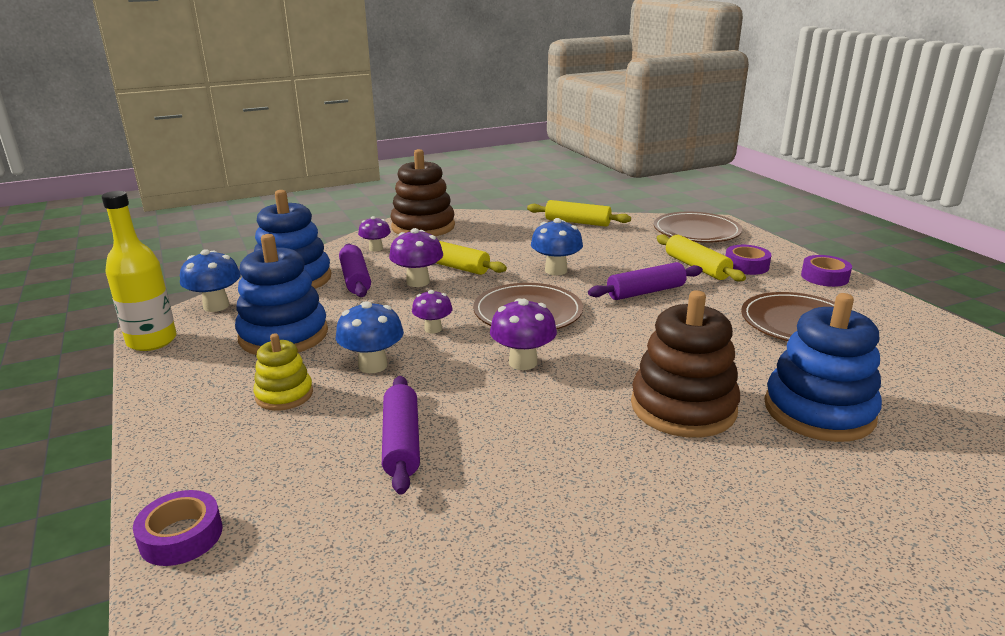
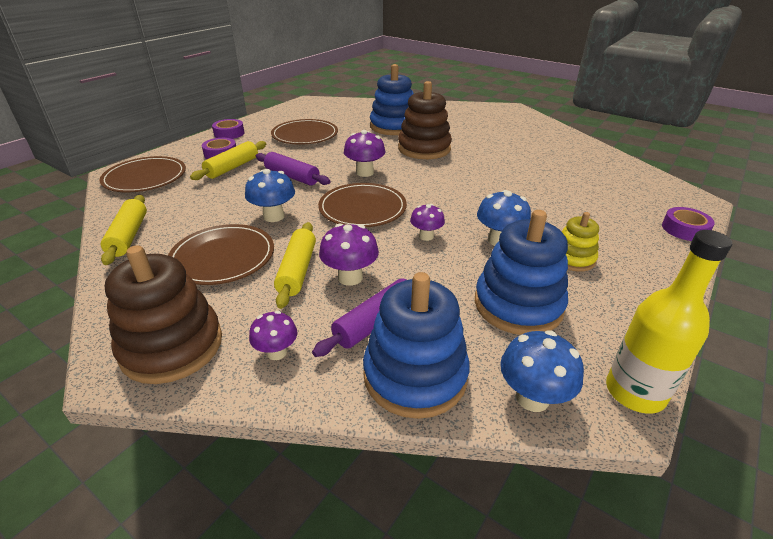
camera: 120 degrees left, 10 degrees up
(401, 442) = (546, 202): purple rolling pin -> none
(507, 246) = (223, 257): none -> brown plate
(523, 362) = (431, 192): purple mushroom -> purple mushroom (365, 172)

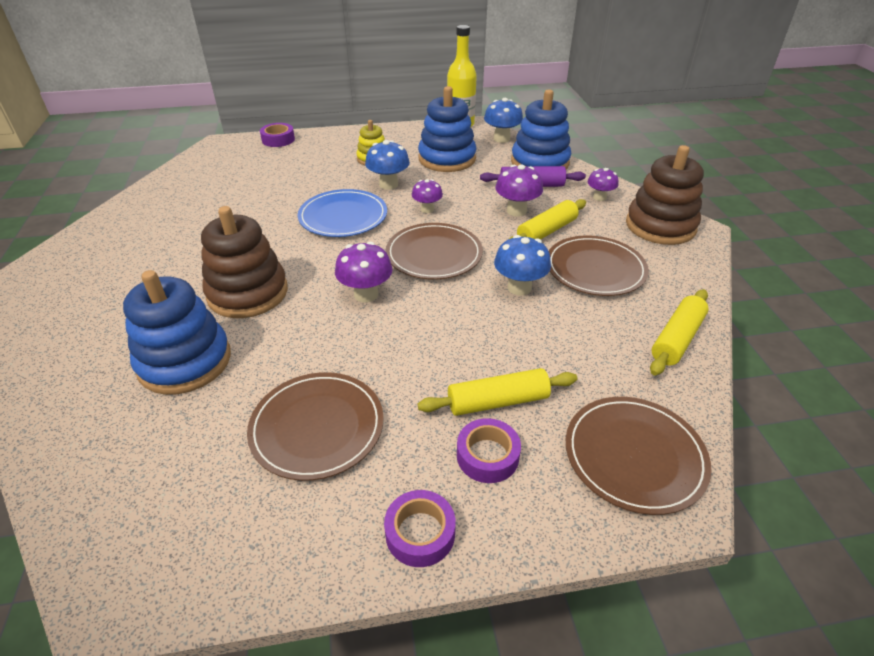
camera: 135 degrees left, 5 degrees up
(292, 176) = (445, 335): purple rolling pin -> none
(469, 200) = (343, 216): none -> blue plate

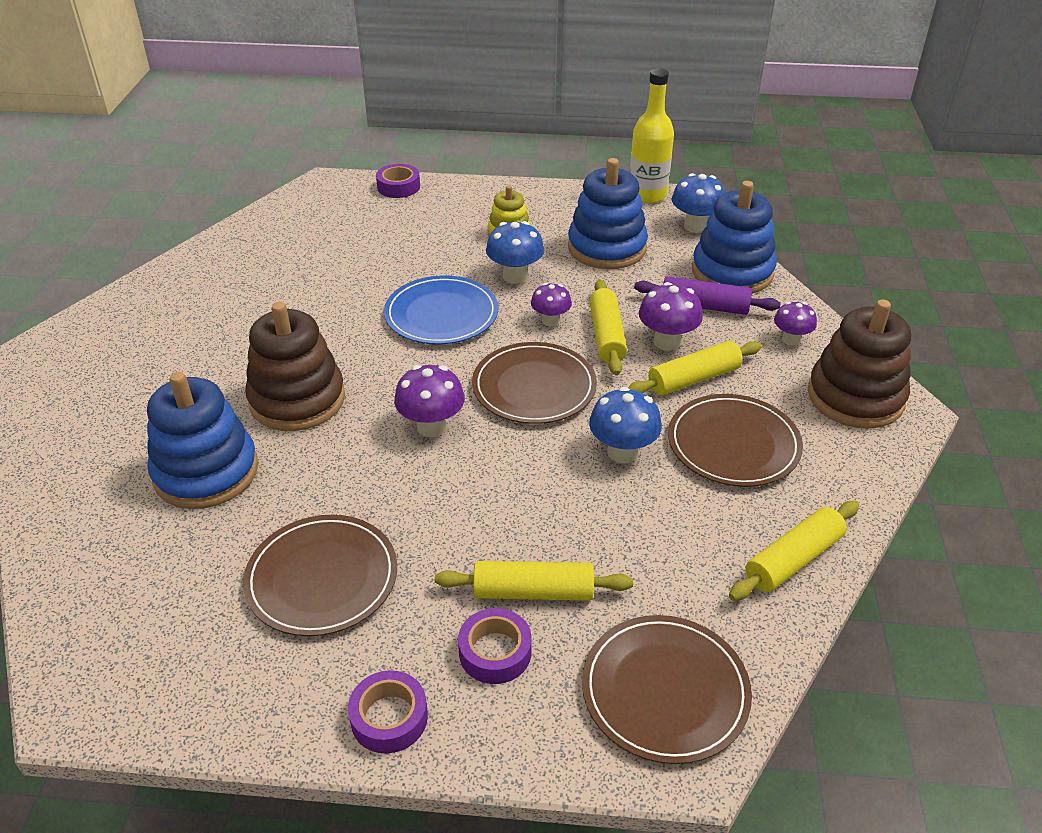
camera: 15 degrees right, 0 degrees up
(472, 213) = (607, 336): none -> yellow rolling pin

